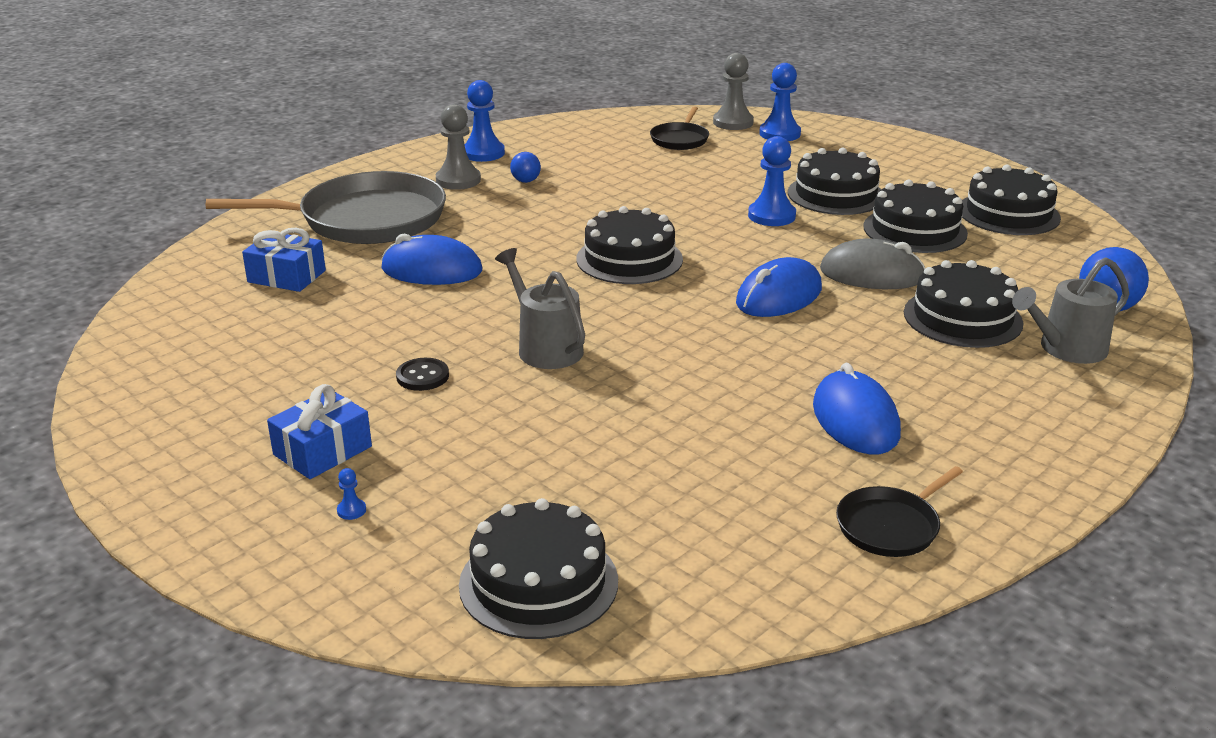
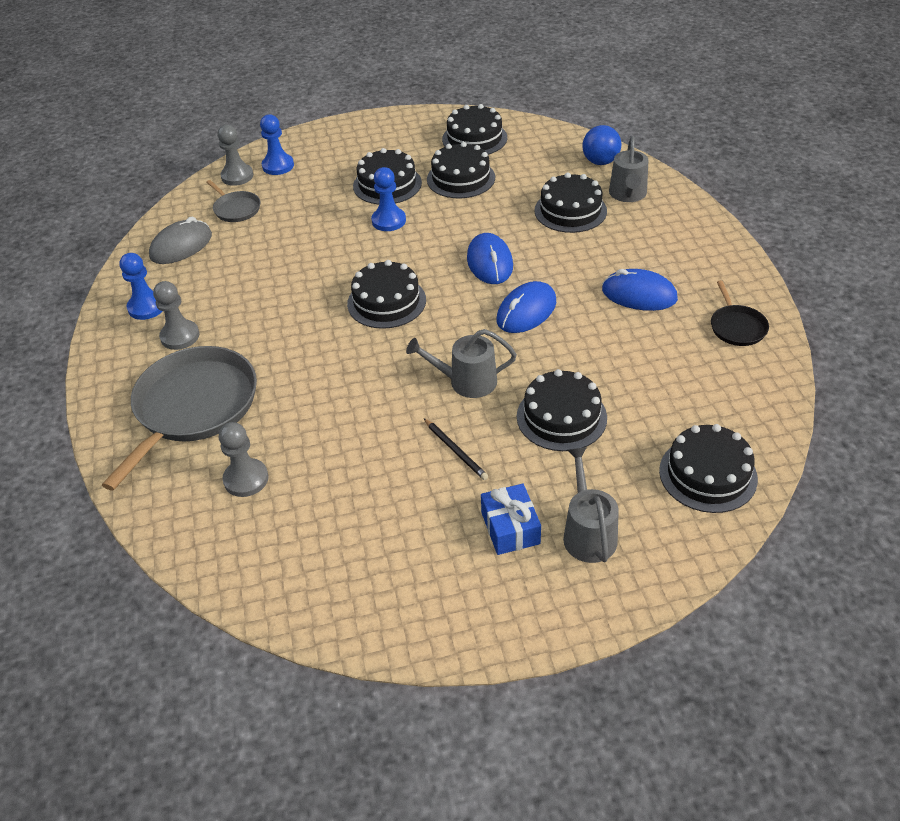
camera: 55 degrees left, 15 degrees up
(287, 276) = (246, 479): blue gift -> grey pawn
(351, 510) = (588, 533): blue pawn -> grey watering can
(422, 376) = (455, 450): black button -> black pencil
(431, 270) = (312, 398): blue mouse -> blue mouse (526, 311)
(526, 181) = (220, 303): blue ball -> none
(545, 430) = (561, 417): none -> black cake
(680, 139) = (236, 209): black pan -> grey pan
(872, 274) = (496, 218): grey mouse -> grey mouse (181, 246)

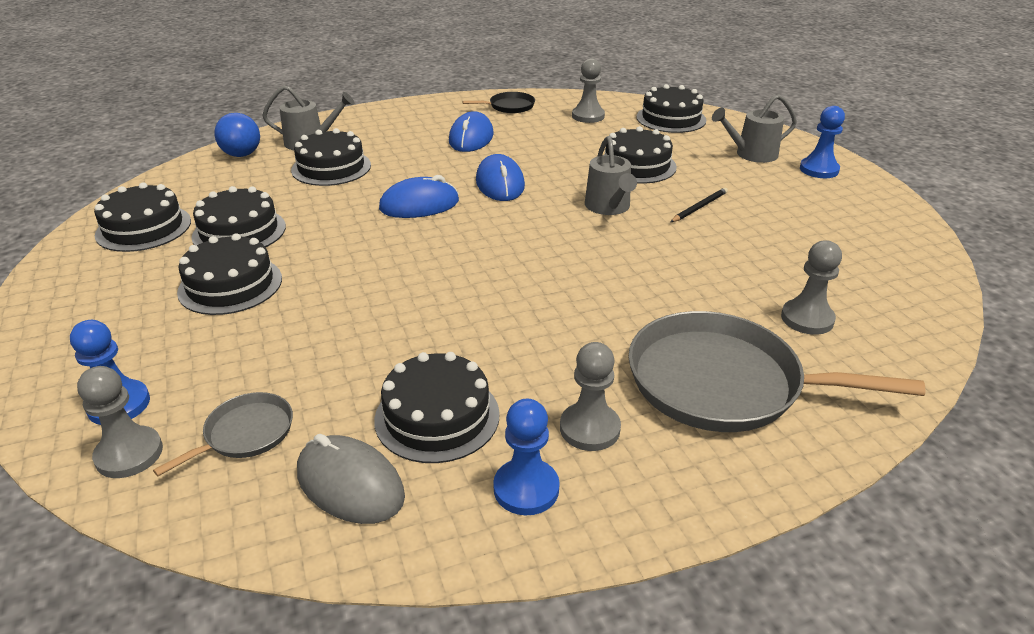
camera: 100 degrees left, 10 degrees down
(386, 302) = (492, 261): black cake -> black cake (437, 416)
(388, 221) = (322, 275): blue pawn -> blue pawn (819, 170)
(510, 528) = (767, 181): blue gift -> none
(526, 311) = (500, 184): blue mouse -> blue mouse turned 45 degrees clockwise
(710, 393) = (588, 116): none -> grey pawn

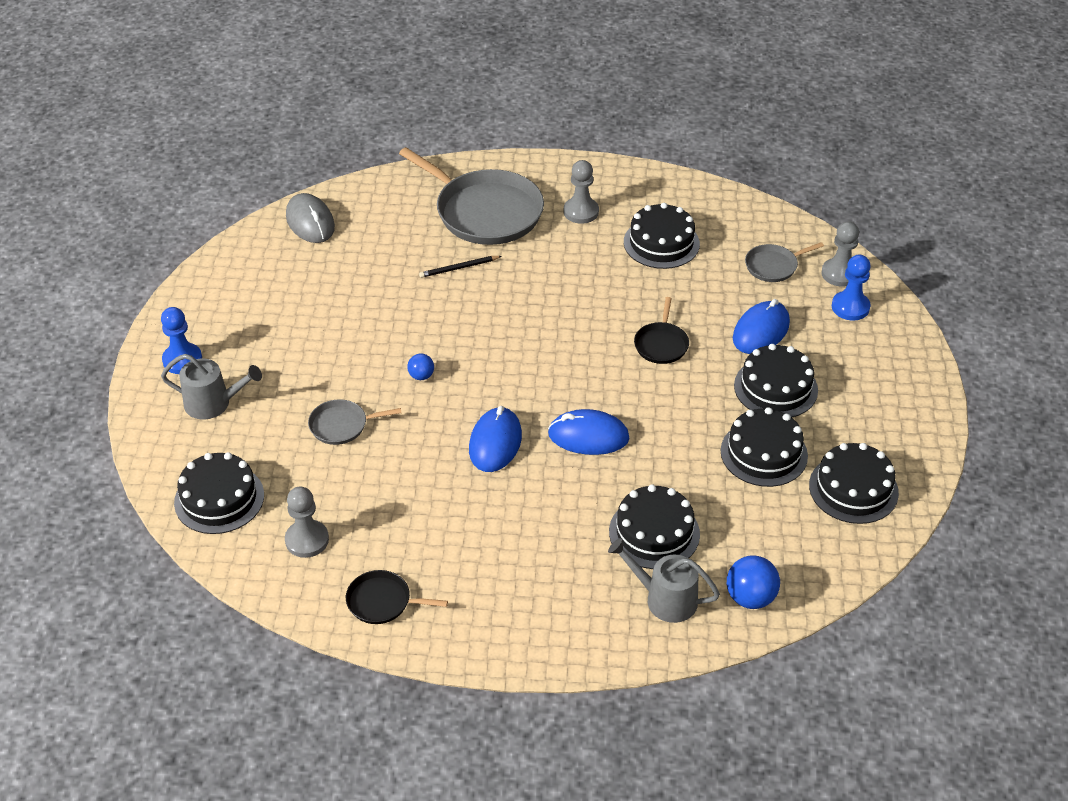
camera: 155 degrees left, 10 degrees up
(350, 484) = (721, 223): grey mouse -> grey mouse (310, 222)
(380, 291) = (661, 344): none -> black pan
(471, 138) = (474, 540): blue mouse -> blue mouse (760, 331)
(526, 489) = (633, 196): blue pawn -> none
(609, 207) = (421, 376): grey watering can -> blue ball
(637, 165) = (341, 425): black cake -> grey pan
(699, 207) = (345, 350): black pencil -> black pencil (459, 268)
(807, 319) = (388, 231): grey pawn -> none

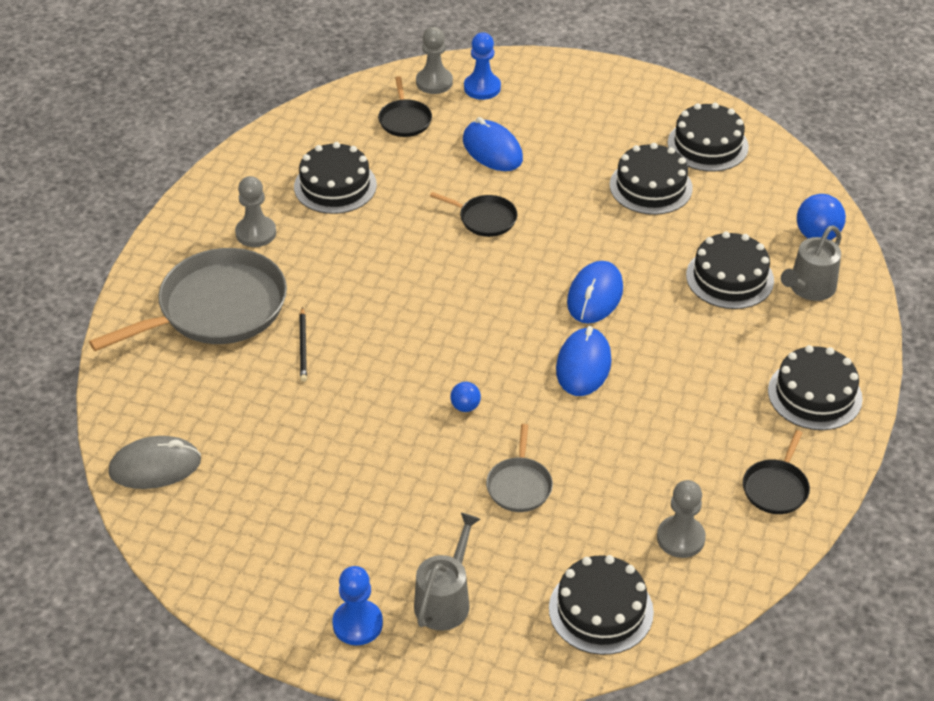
camera: 75 degrees left, 0 degrees up
(495, 443) = (583, 365): blue mouse -> blue mouse turned 75 degrees clockwise
(773, 266) = (405, 120): grey pan -> black pan
(775, 388) = (570, 159): black cake -> black cake (814, 394)

